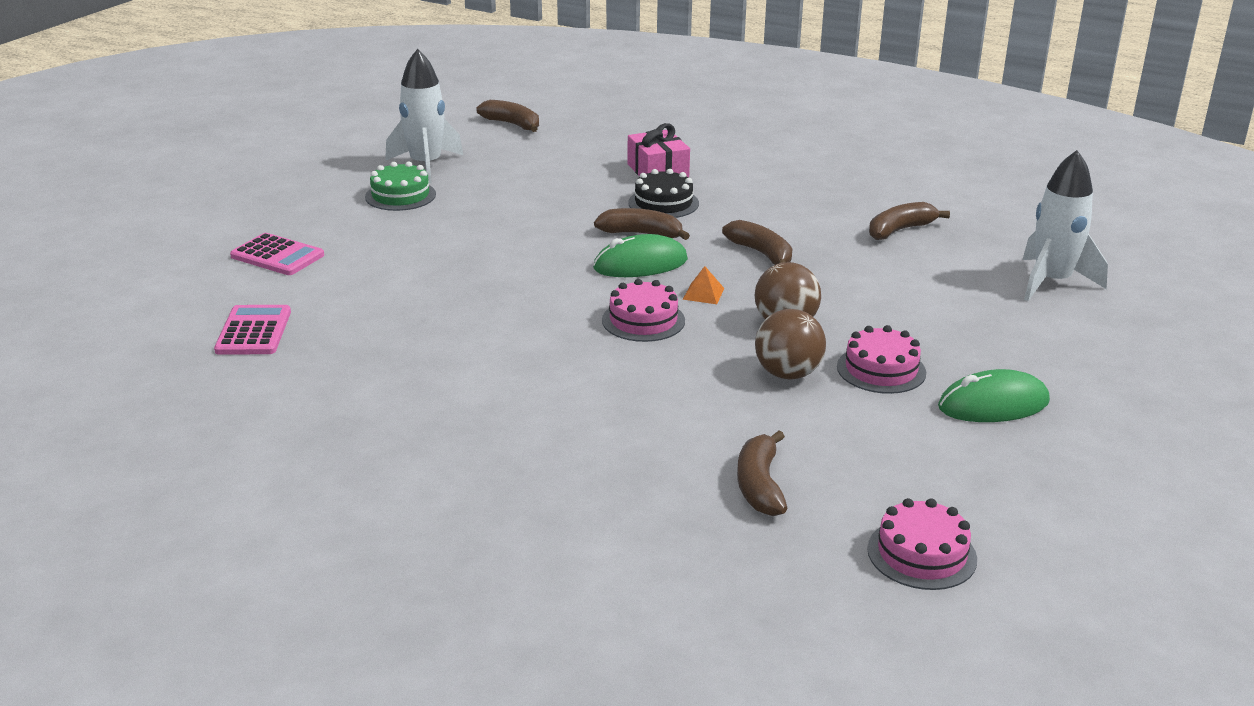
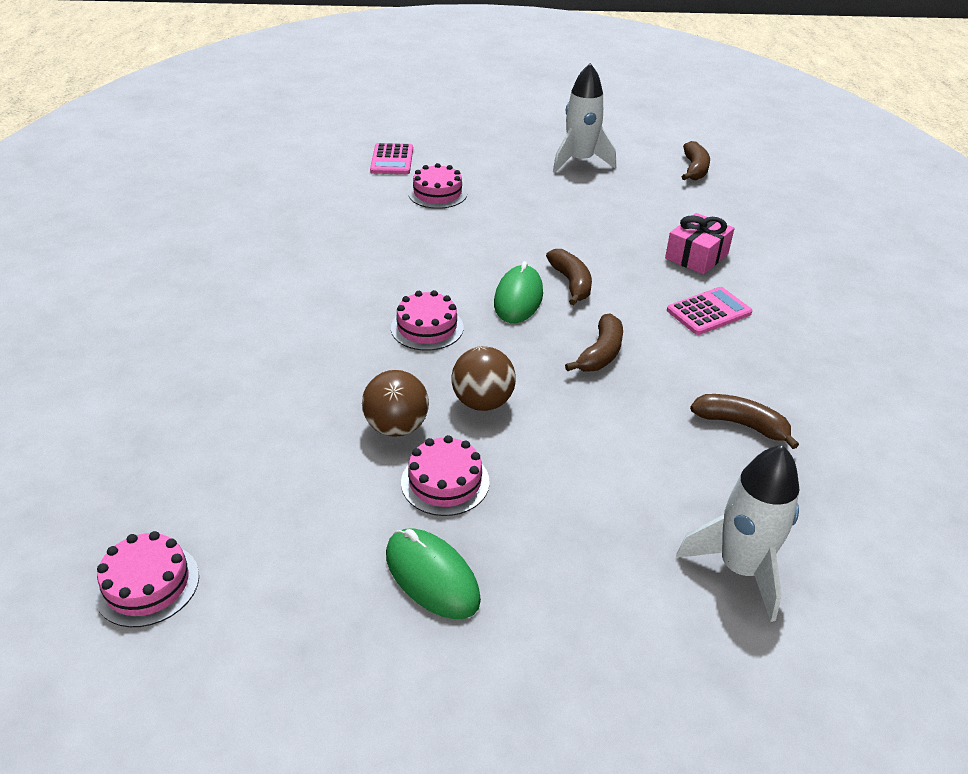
camera: 60 degrees right, 10 degrees up
(253, 331) = (289, 187): pink calculator -> pink calculator (708, 312)
(391, 250) = (437, 193): none -> pink cake
(400, 195) = (522, 169): green cake -> none
(640, 264) = (518, 298): green mouse -> green mouse turned 60 degrees clockwise
(663, 203) = (639, 277): black cake -> none
(703, 293) = (497, 343): orange pyramid -> none
(759, 485) = (211, 459): brown banana -> none

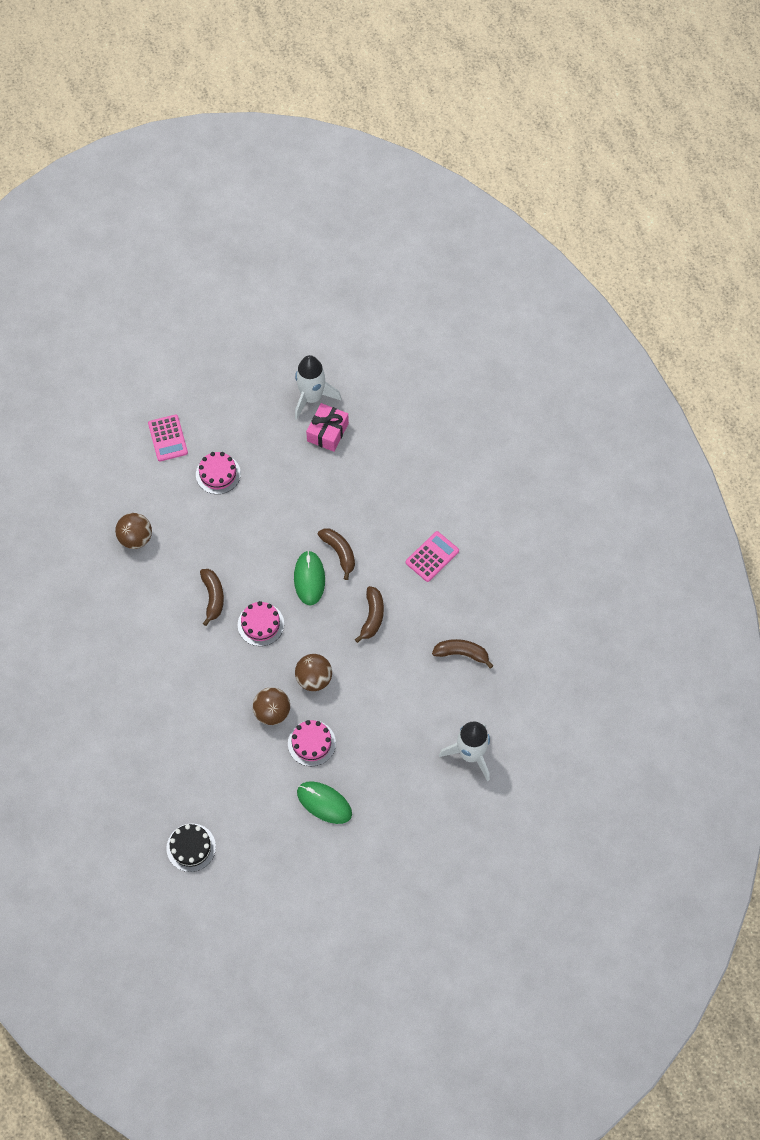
camera: 15 degrees left, 25 degrees up
(147, 584) = (191, 847): pink cake -> black cake
(303, 222) = (136, 538): none -> brown ball
(694, 169) = (401, 383): brown banana -> brown banana (213, 597)
(696, 256) = (417, 498): pink gift -> pink gift (327, 432)

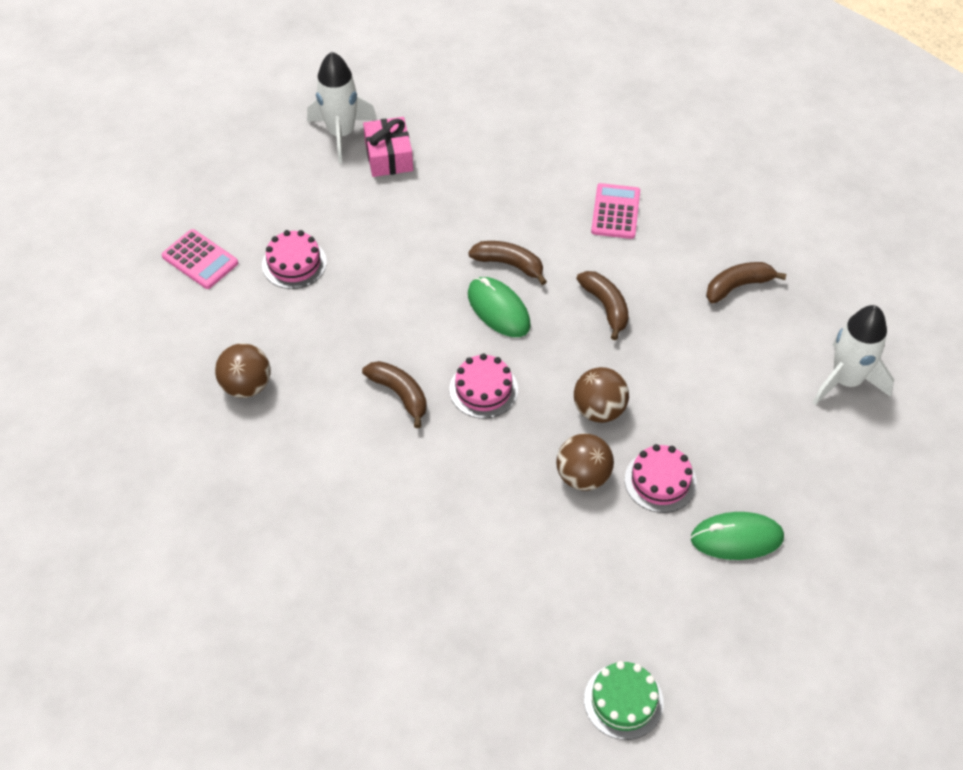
camera: 35 degrees left, 10 degrees down
(191, 847) = (623, 701): black cake -> green cake

